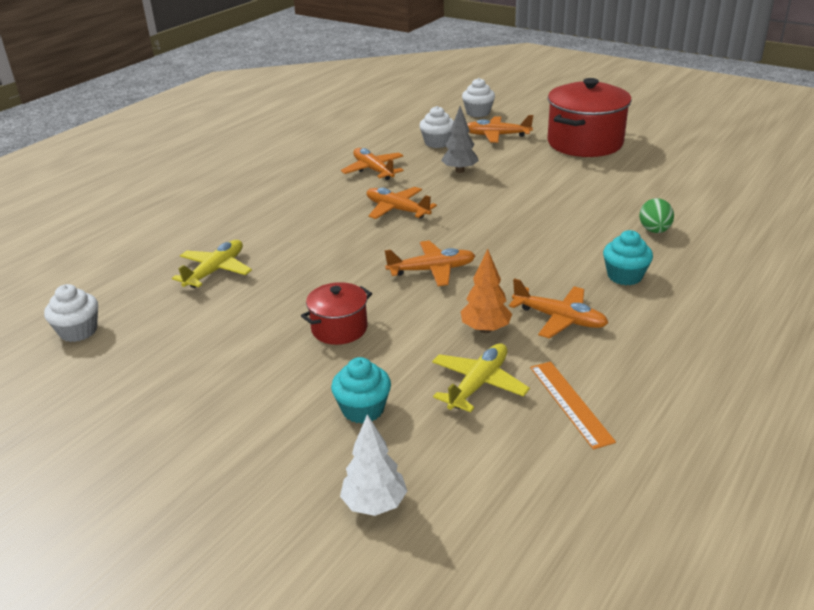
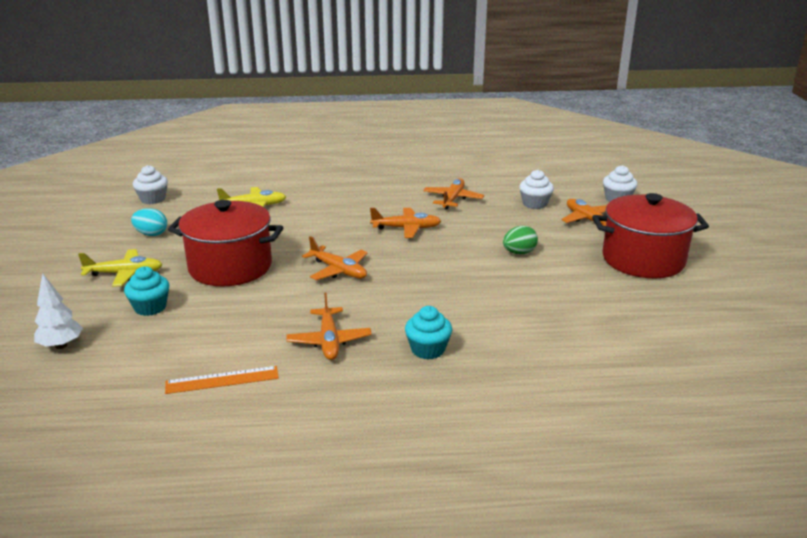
camera: 50 degrees right, 5 degrees down
(176, 359) = (151, 234): none -> turquoise egg
(339, 328) = (230, 267): red pot -> red pot, size x1.91
(397, 210) = (406, 228): orange plane -> orange plane turned 90 degrees clockwise
(460, 170) = (502, 228): grey tree -> none
(478, 384) = (213, 337): yellow plane -> yellow plane (124, 274)
(485, 329) = (283, 316): orange tree -> none
(570, 403) = (222, 380): orange ruler -> orange ruler turned 45 degrees clockwise
(654, 230) = (526, 341): green egg -> green egg (519, 253)

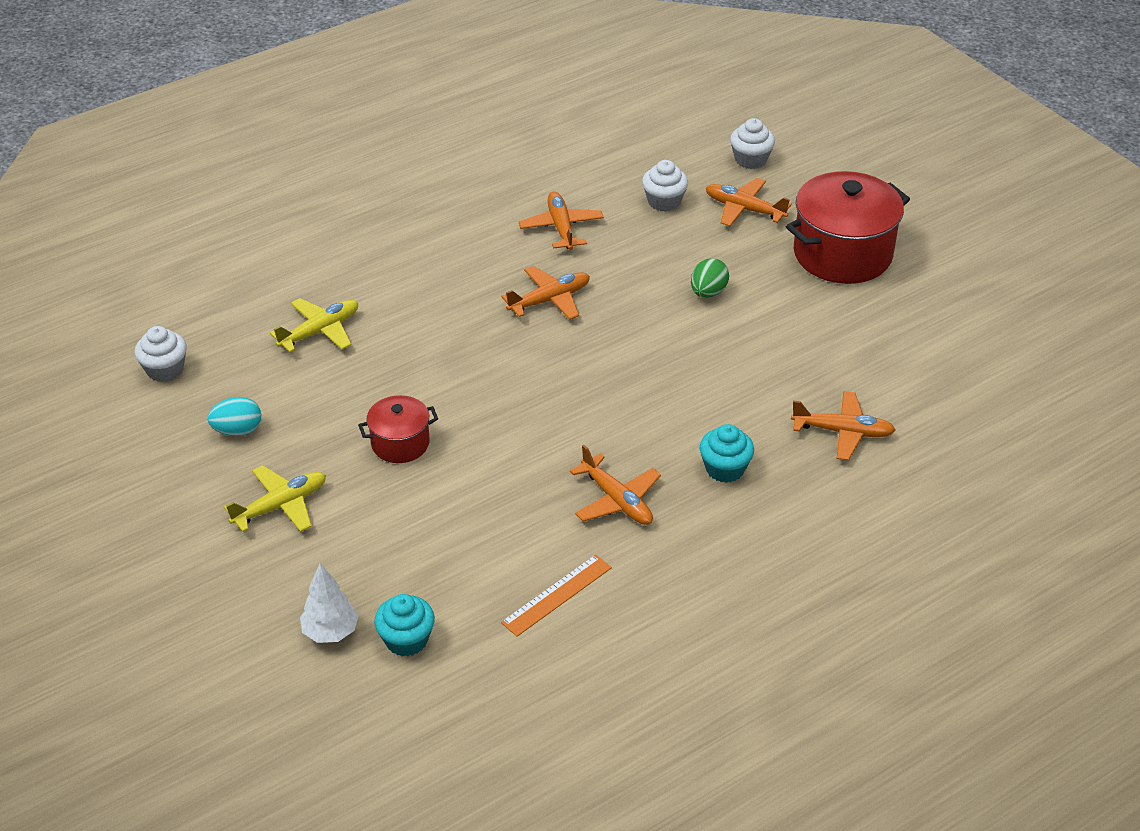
camera: 30 degrees left, 15 degrees up
(150, 307) = (372, 540): turquoise cupcake -> turquoise cupcake (406, 640)
(230, 267) = (400, 443): red pot -> red pot, size x0.52
(338, 270) = (533, 398): orange plane -> orange plane (843, 432)

